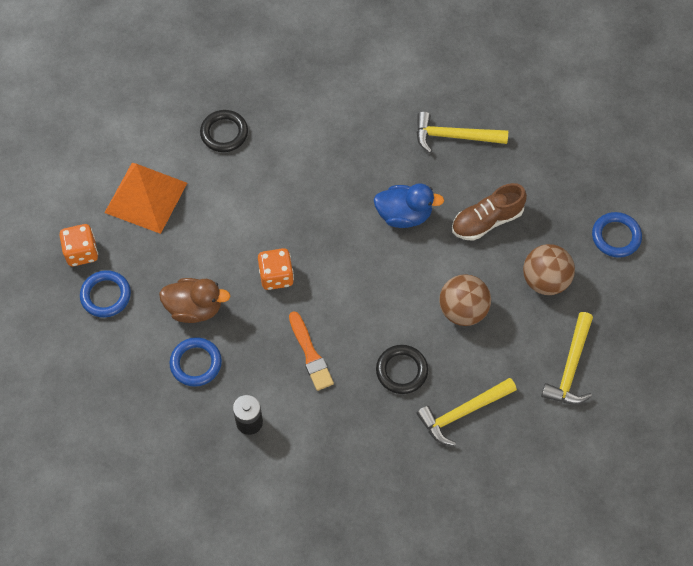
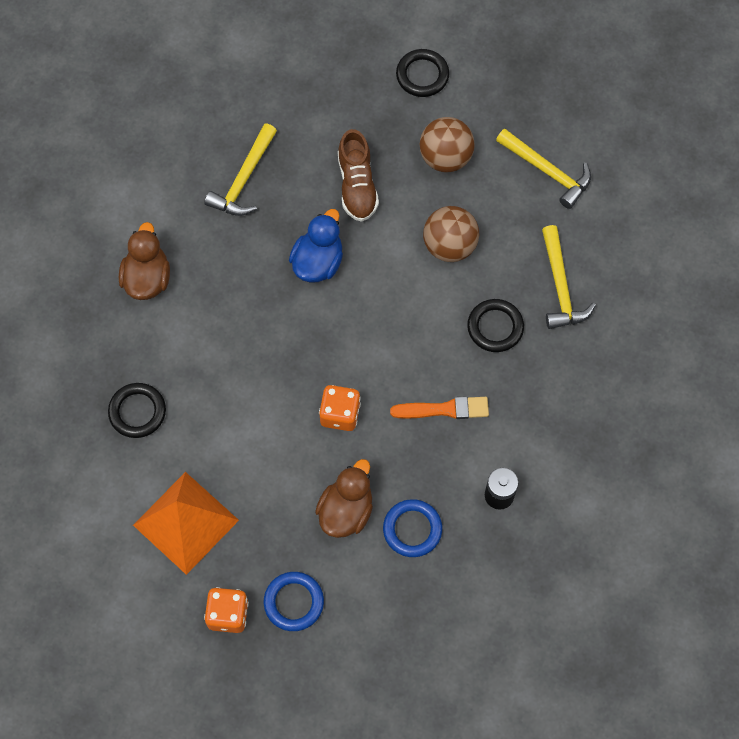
camera: 70 degrees left, 5 degrees up
(338, 100) = (147, 278): none -> brown duck
(616, 236) = (422, 75): blue ring -> black ring

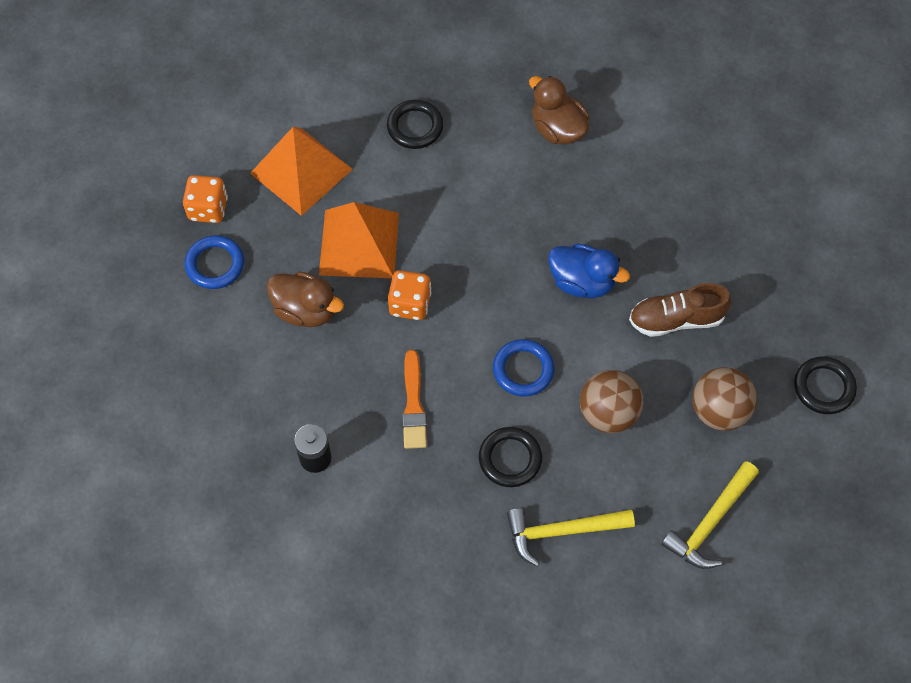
camera: 90 degrees right, 5 degrees down
(147, 278) = (557, 129): brown duck -> brown duck turned 135 degrees counterclockwise
(244, 179) = (675, 211): yellow hammer -> none
(272, 462) = (359, 244): none -> orange pyramid
(412, 529) = (282, 372): blue ring -> blue ring (523, 370)

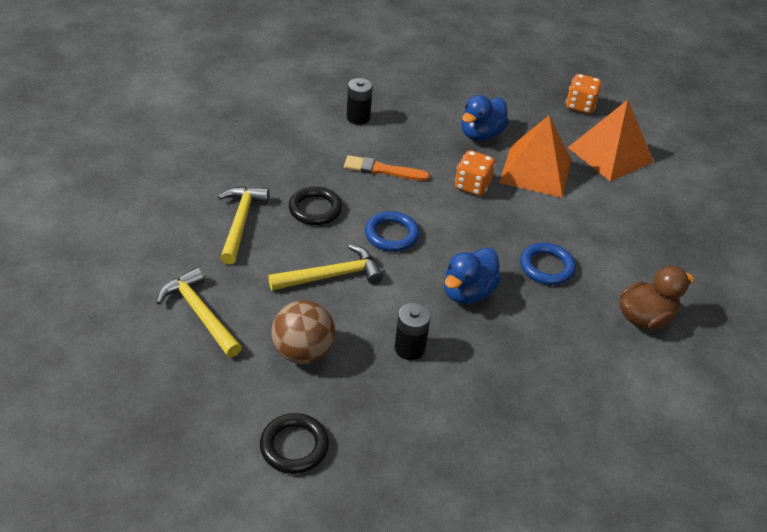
camera: 100 degrees right, 20 degrees down
(215, 264) = (530, 101): blue ring -> blue ring (546, 267)
(306, 310) = (481, 134): brown duck -> blue duck
(415, 127) = (652, 224): black ring -> none
(608, 413) = (331, 276): brown ball -> yellow hammer
(676, 319) = (409, 348): brown shoe -> black battery

